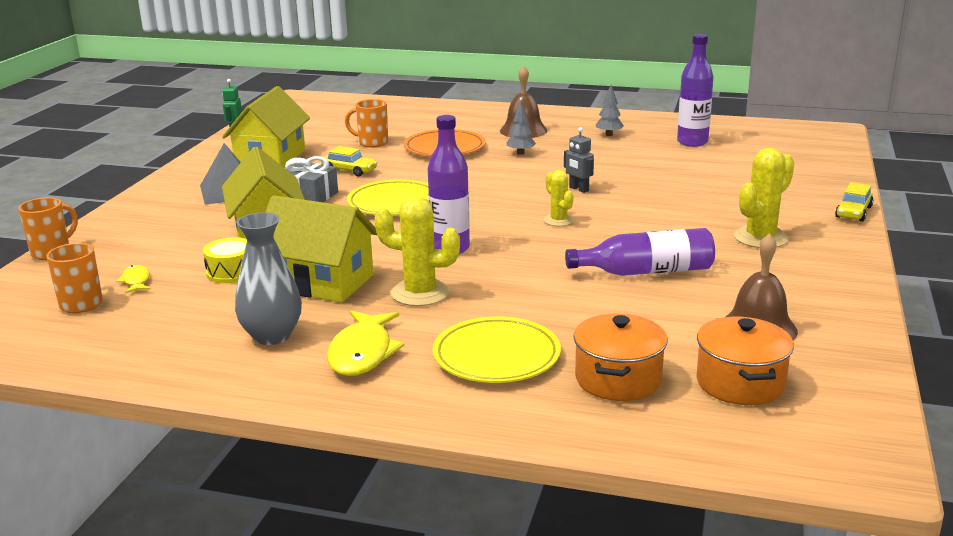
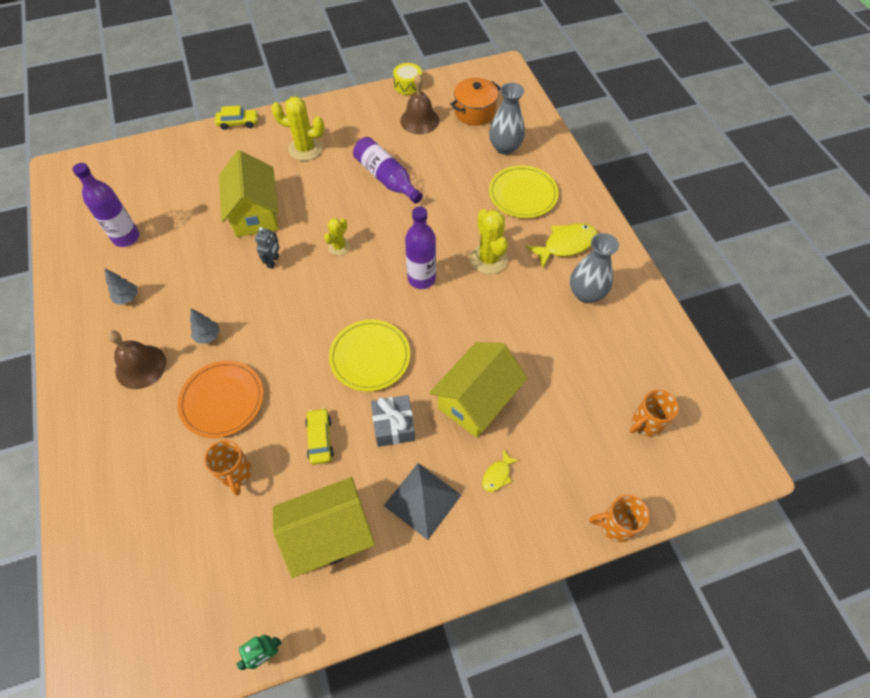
camera: 125 degrees left, 35 degrees up
(136, 281) = (598, 420): yellow fish -> yellow fish (497, 475)
(231, 272) = (542, 374): yellow drum -> yellow drum (408, 85)
(321, 282) = (515, 315): yellow house -> yellow house (255, 213)
(618, 379) = (505, 147): orange pot -> grey vase

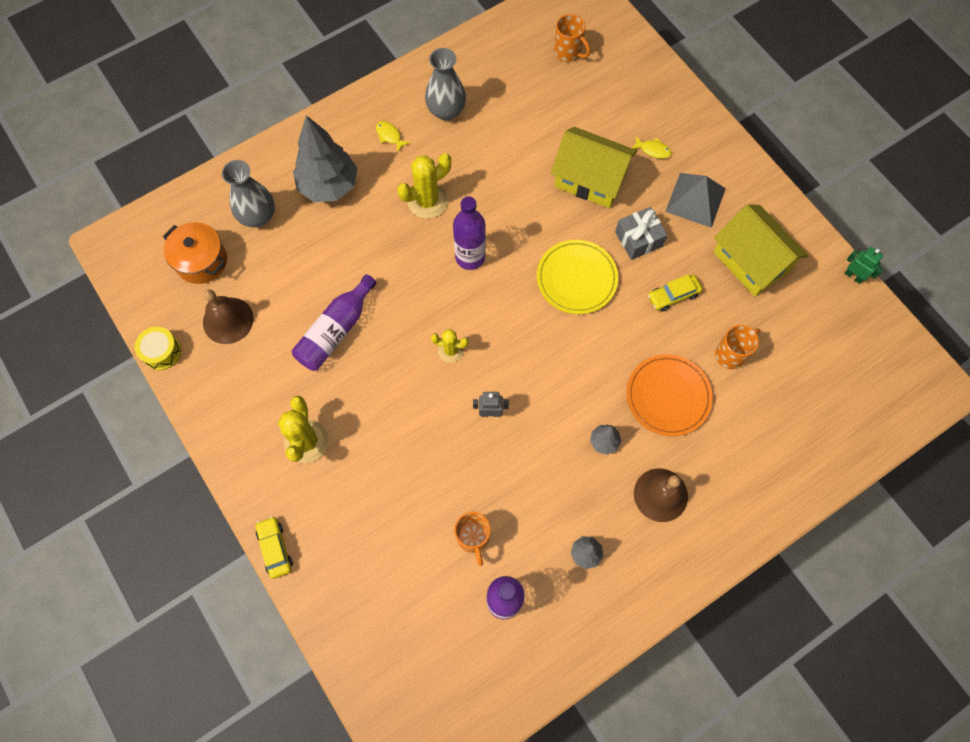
camera: 105 degrees left, 10 degrees up
(255, 213) = (426, 461): yellow house -> none
(522, 194) = (329, 186): yellow plate -> grey tree
(566, 245) = (389, 136): yellow fish -> yellow fish, size x0.52
(615, 525) = (662, 65): orange mug -> orange mug (473, 538)

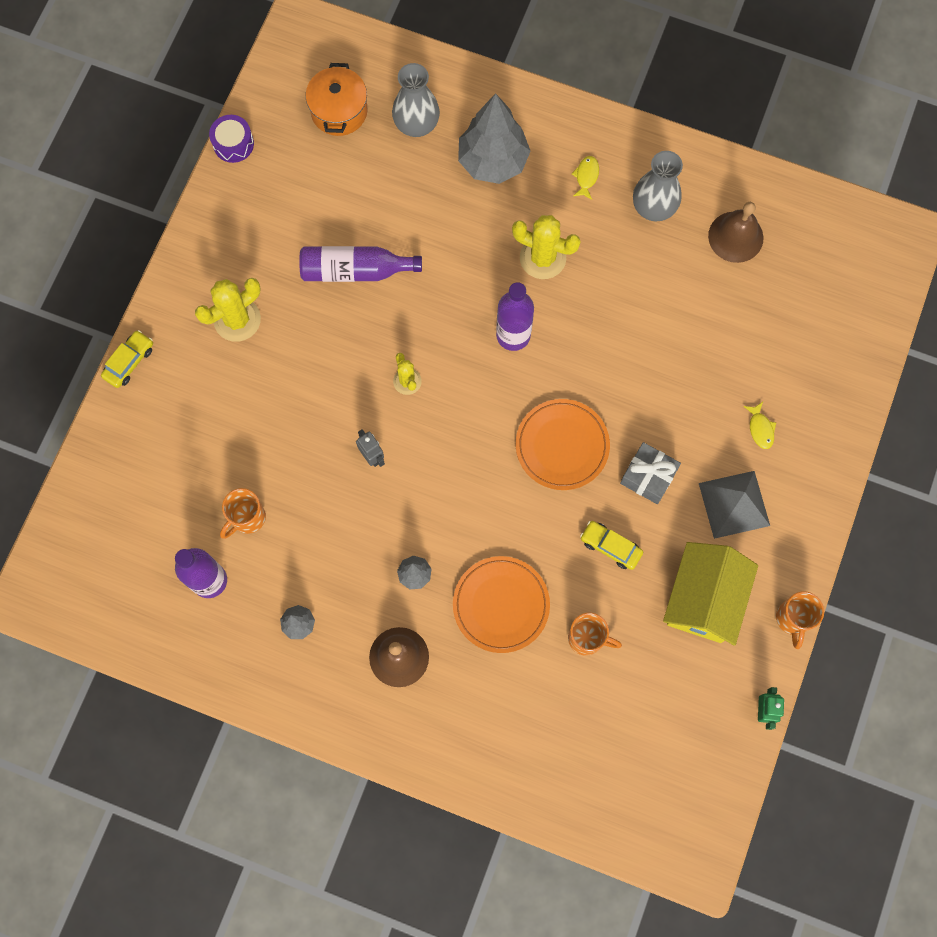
camera: 55 degrees right, 5 degrees up
(162, 352) = (233, 144): yellow drum -> purple drum
(228, 320) = (300, 174): brown bell -> brown bell (735, 237)
(568, 53) = (812, 276): orange mug -> orange mug (793, 619)
(576, 279) = (562, 446): yellow plate -> orange plate
(590, 179) = (680, 390): yellow house -> none

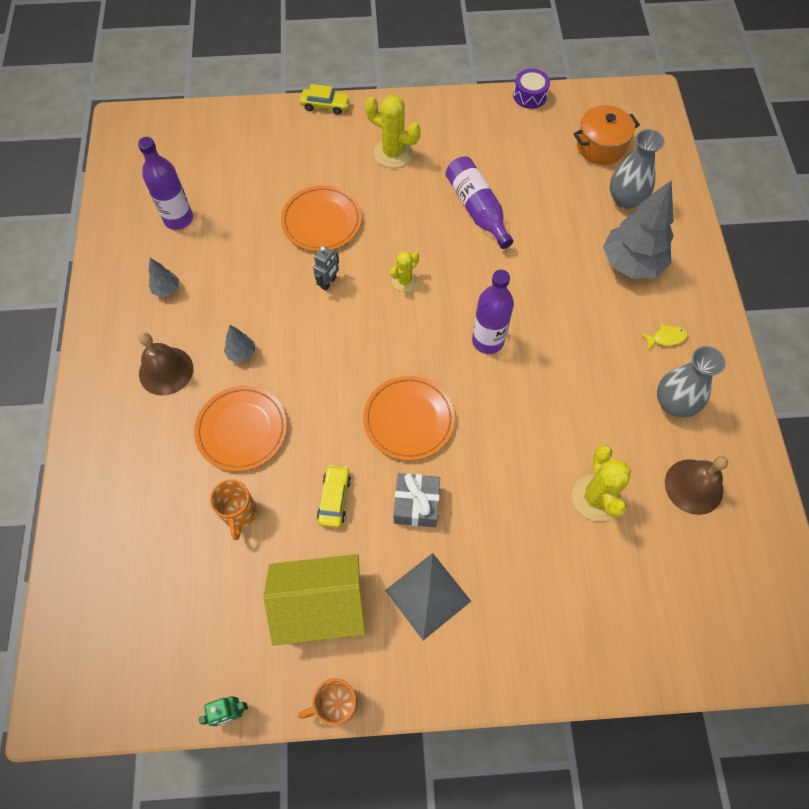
camera: 65 degrees right, 10 degrees down
(247, 518) = (238, 222): orange mug -> none
(291, 431) = (322, 221): none -> orange plate
(542, 258) = (570, 335): yellow cactus -> yellow cactus (596, 497)
(760, 429) = (516, 589): yellow fish -> none

